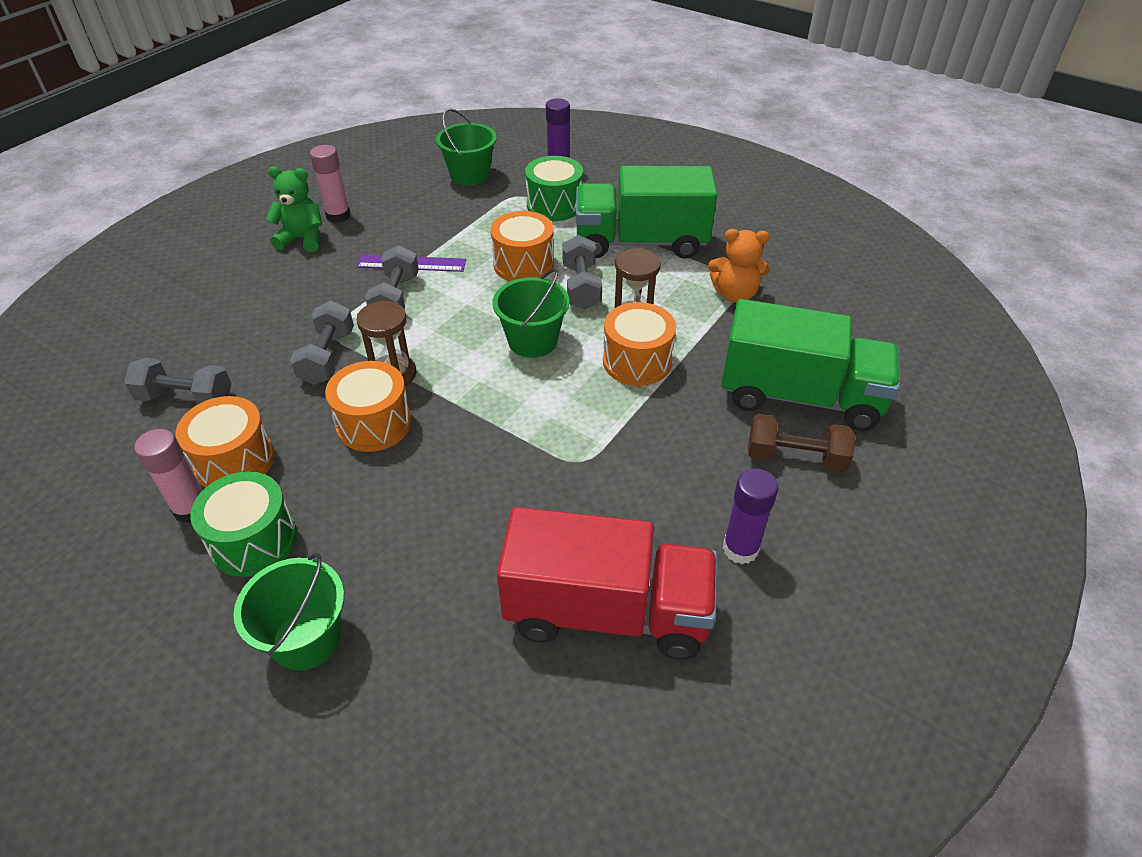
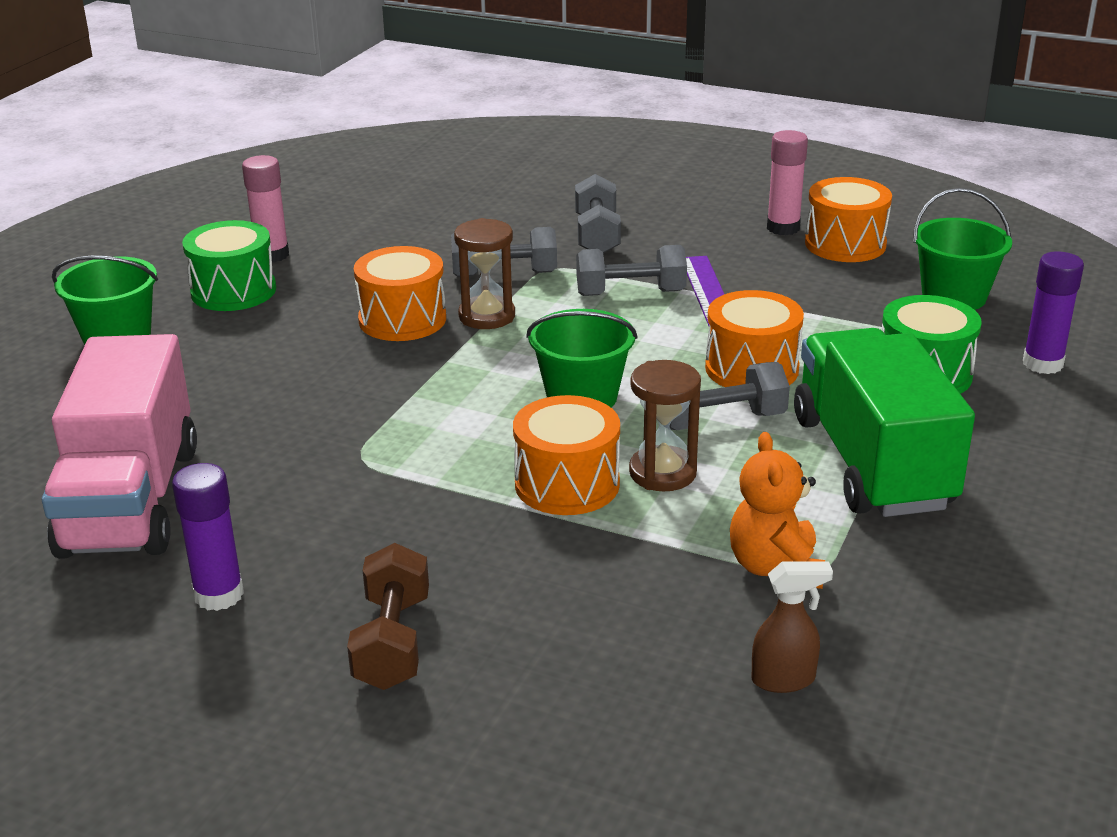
camera: 80 degrees right, 15 degrees down
(186, 398) = (419, 219): grey dumbbell -> grey dumbbell (597, 235)
(234, 461) = (336, 260): orange drum -> orange drum (845, 244)
(302, 239) = (719, 218): green teddy bear -> none
(607, 611) = (130, 500): red truck -> pink truck
(800, 396) = (532, 646): green truck -> none
(828, 309) = (784, 679): none -> brown spray bottle

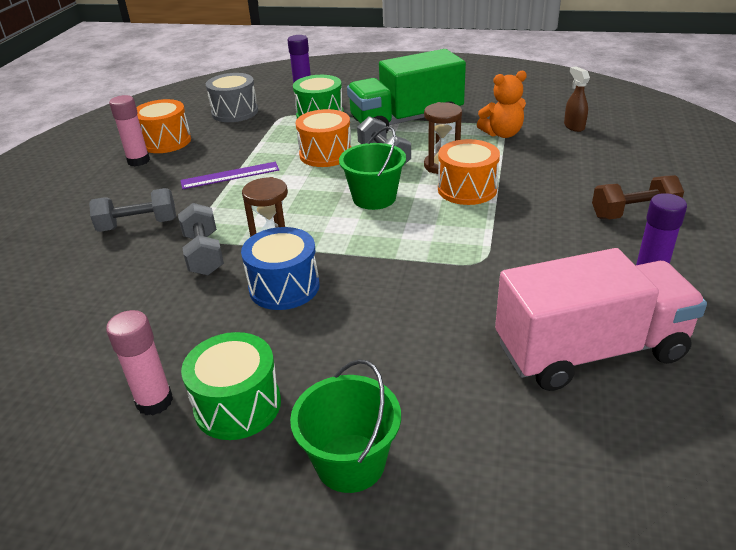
camera: 100 degrees left, 5 degrees up
(402, 319) = (284, 287): orange drum -> blue drum
(630, 293) = (234, 200): grey dumbbell -> none
(954, 296) = (235, 112): green bucket -> grey drum

